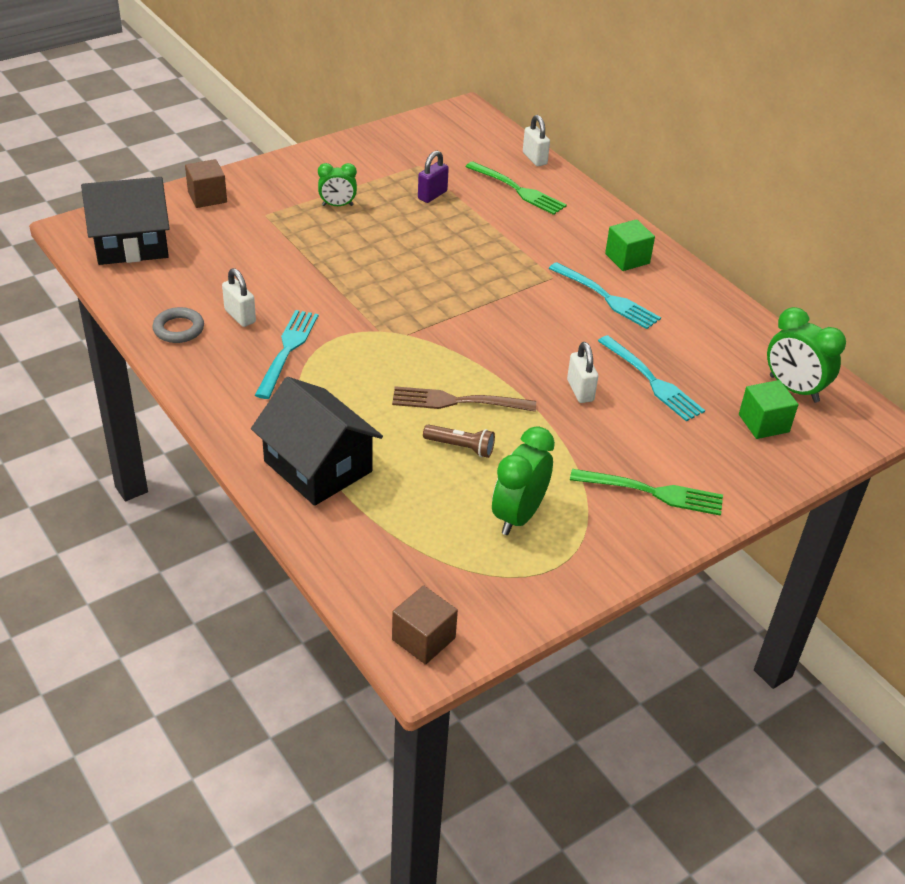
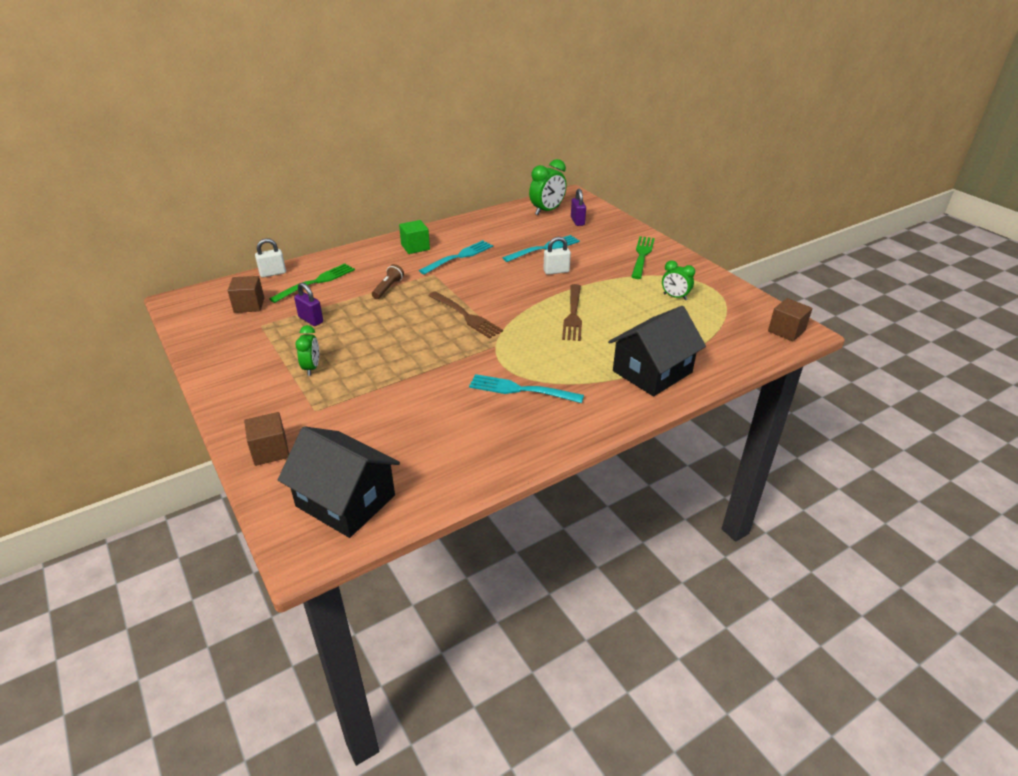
camera: 85 degrees left, 5 degrees down
(131, 244) = (345, 501): black house -> black house turned 45 degrees counterclockwise
(178, 329) = (492, 454): grey ring -> none
(240, 316) = (474, 418): white padlock -> none
(447, 307) = (466, 316): none -> brown fork
(460, 153) = (249, 305): none -> brown cube
(461, 447) = (619, 314): brown flashlight -> brown flashlight (388, 288)
(518, 516) = (675, 297): green clock -> green clock, size x0.63
(763, 423) = (577, 221): green cube -> purple padlock

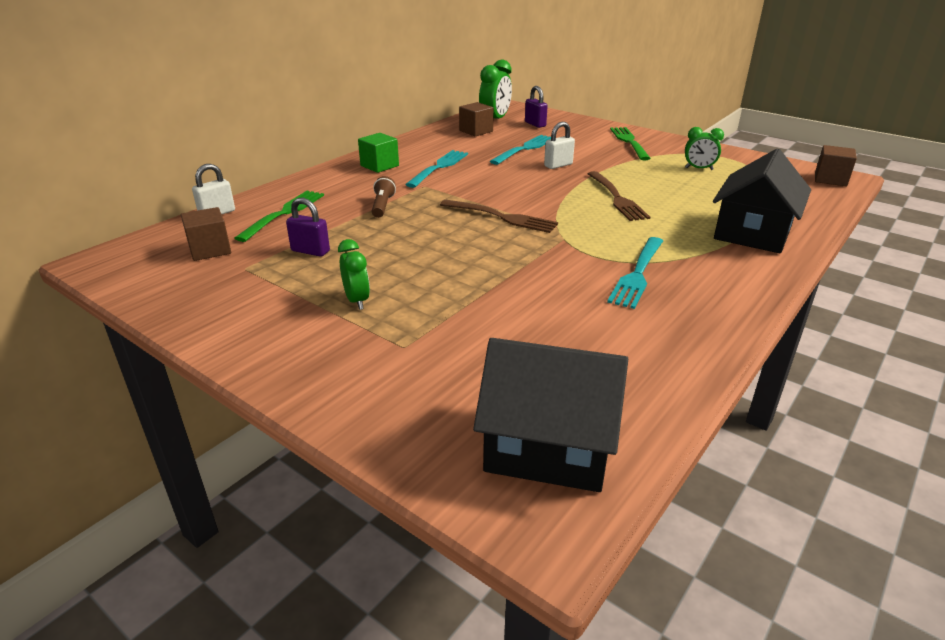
camera: 20 degrees left, 5 degrees down
(270, 451) = (382, 409): brown cube -> brown cube (476, 131)
(521, 390) = (637, 274): turquoise fork -> turquoise fork turned 60 degrees counterclockwise

